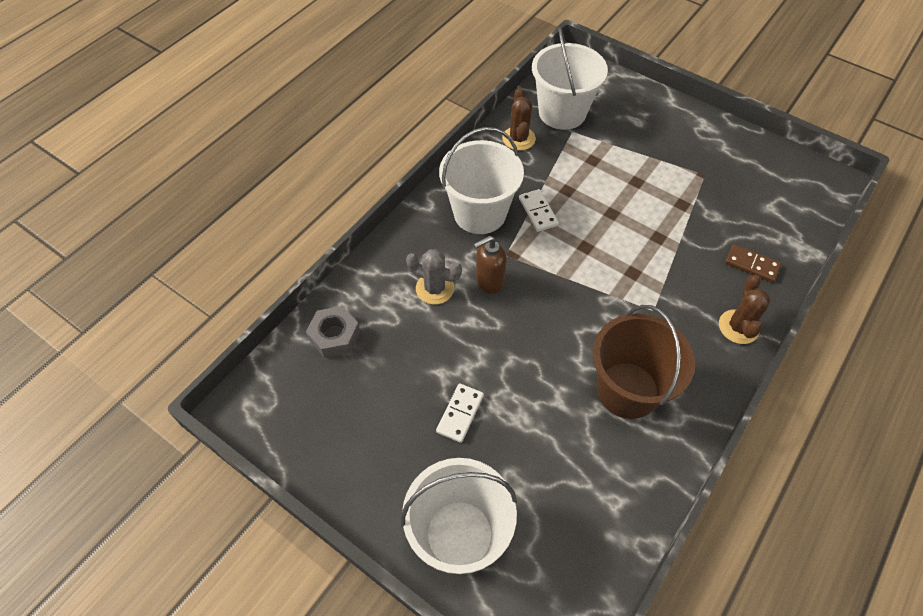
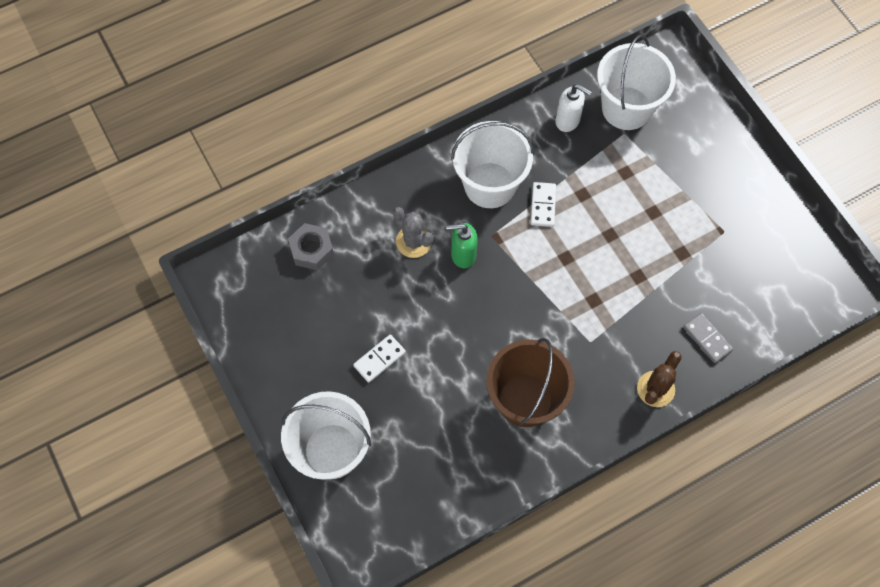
camera: 25 degrees right, 10 degrees up
(489, 282) = (463, 255): brown soap dispenser -> green soap dispenser
(518, 138) = (568, 121): brown cactus -> white soap dispenser
(751, 265) = (707, 338): brown domino -> grey domino

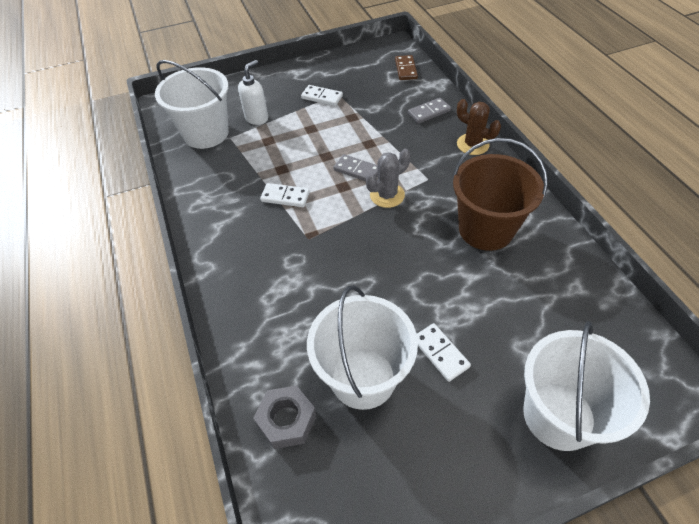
camera: 80 degrees left, 15 degrees down
(413, 241) = (300, 307): grey cactus -> grey cactus (387, 195)
(463, 255) = (325, 264): green soap dispenser -> none
(489, 185) = (251, 234): white bucket -> white bucket (363, 377)
(568, 121) = (202, 171): white soap dispenser -> white soap dispenser (257, 118)
(592, 269) = (357, 170): none -> grey domino
(714, 215) = (322, 97): none -> white domino
(793, 306) = (405, 69): none -> brown domino

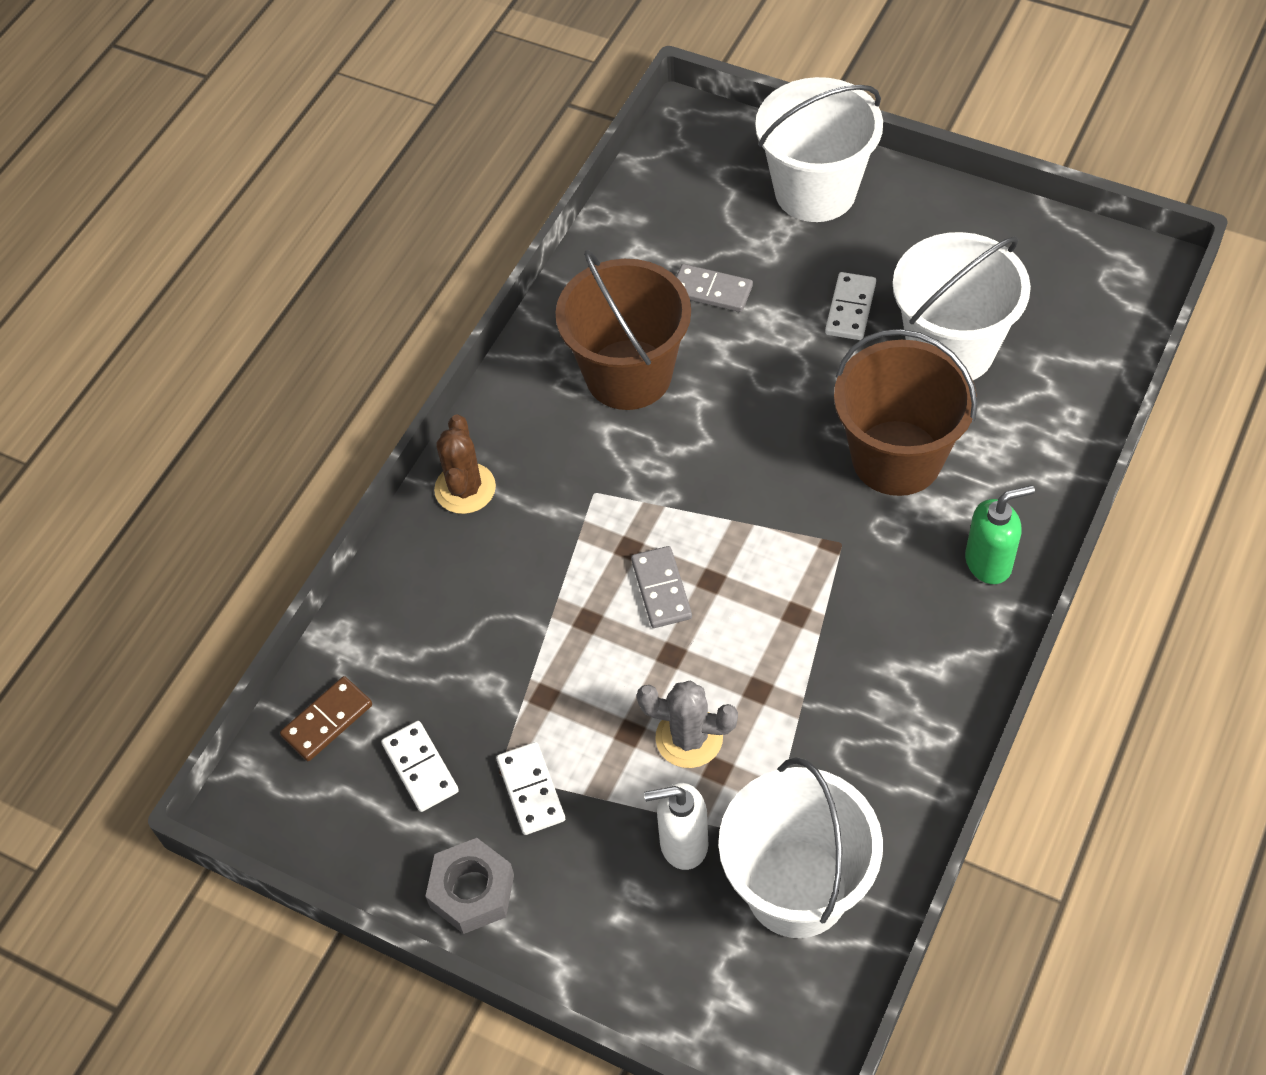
camera: 130 degrees left, 5 degrees up
(234, 282) = (989, 562): none -> green soap dispenser
(285, 197) = (803, 634): white domino -> white domino (420, 768)
(286, 420) = (1063, 374): grey nut -> grey nut (472, 891)
(325, 294) = (896, 458): none -> brown bucket
(387, 195) = (674, 516): grey cactus -> grey cactus (689, 738)
(429, 112) = (432, 596): grey domino -> grey domino (711, 291)

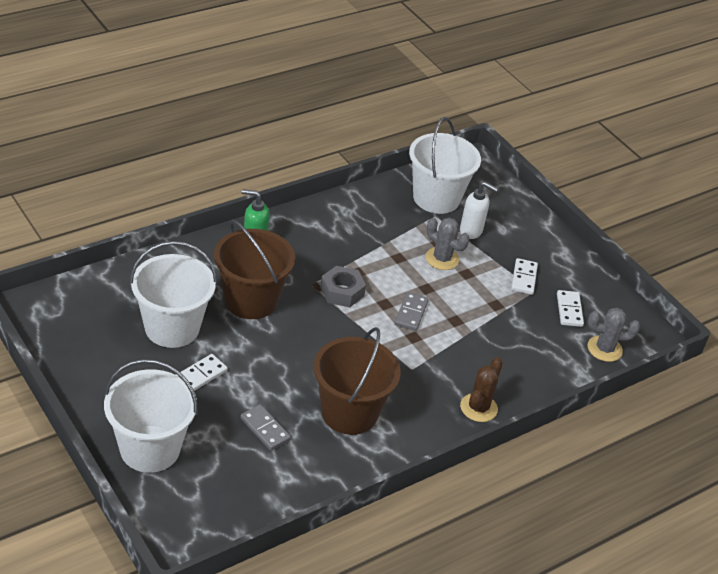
camera: 160 degrees left, 15 degrees down
(327, 721) = (604, 349): brown domino -> grey cactus
(472, 891) = (569, 261): grey nut -> grey nut (342, 292)

